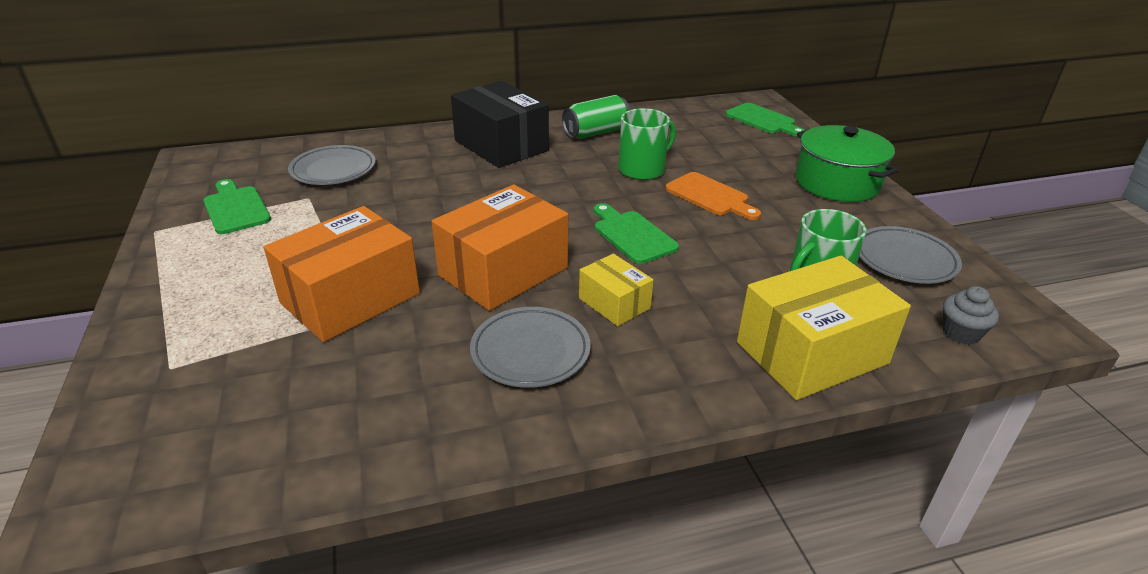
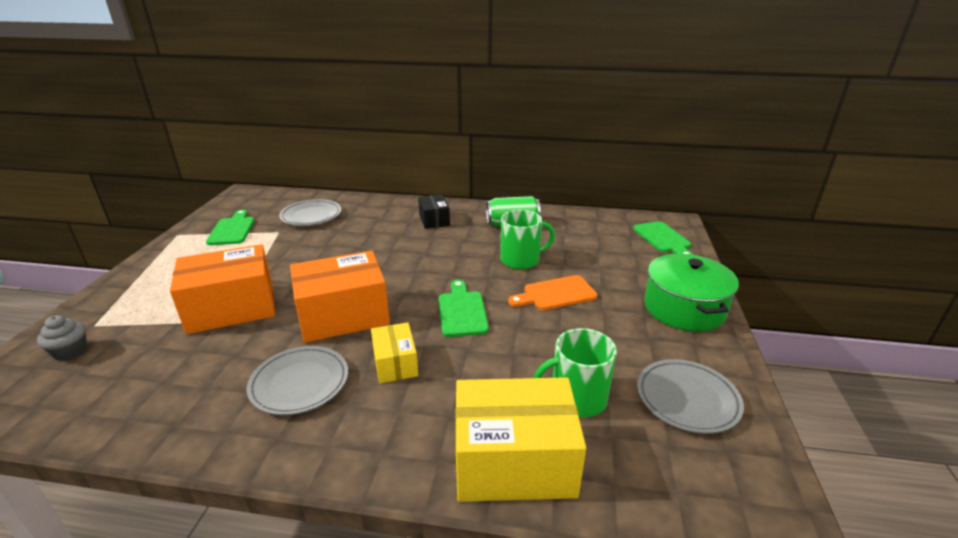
camera: 25 degrees right, 5 degrees down
(501, 145) = (434, 220): black box -> black box, size x0.53
(710, 196) = (556, 294): orange cutting board -> orange cutting board turned 90 degrees clockwise
(961, 333) = (682, 493): grey cupcake -> grey cupcake (70, 352)

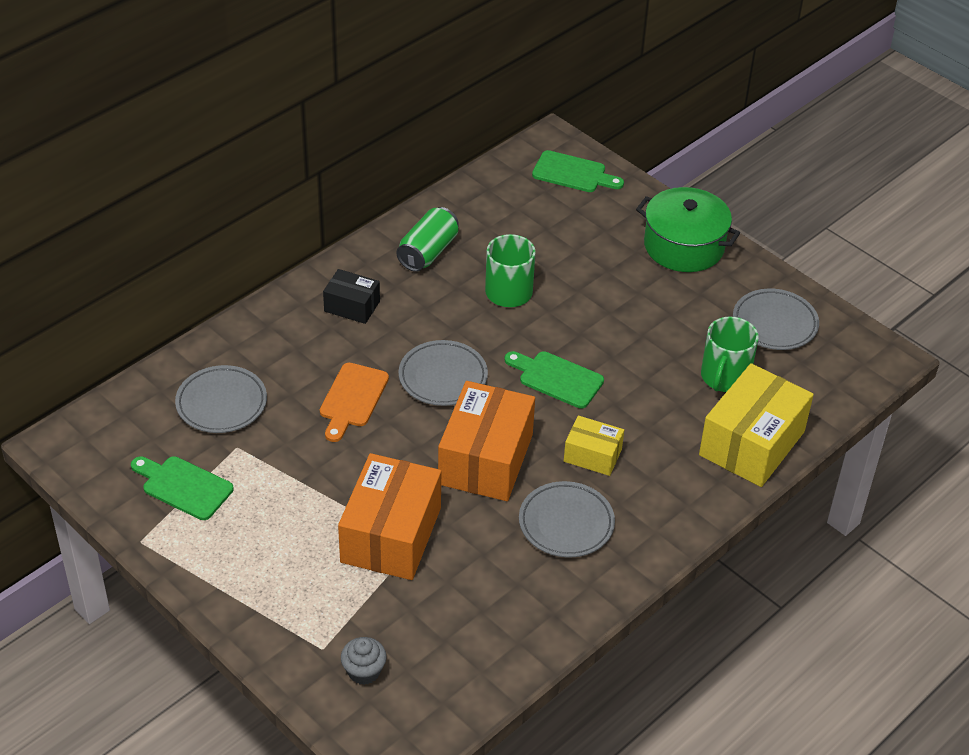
camera: 55 degrees left, 15 degrees up
(408, 268) = (443, 377): none -> grey plate
(556, 294) = (589, 305): orange cutting board -> orange cutting board (352, 399)

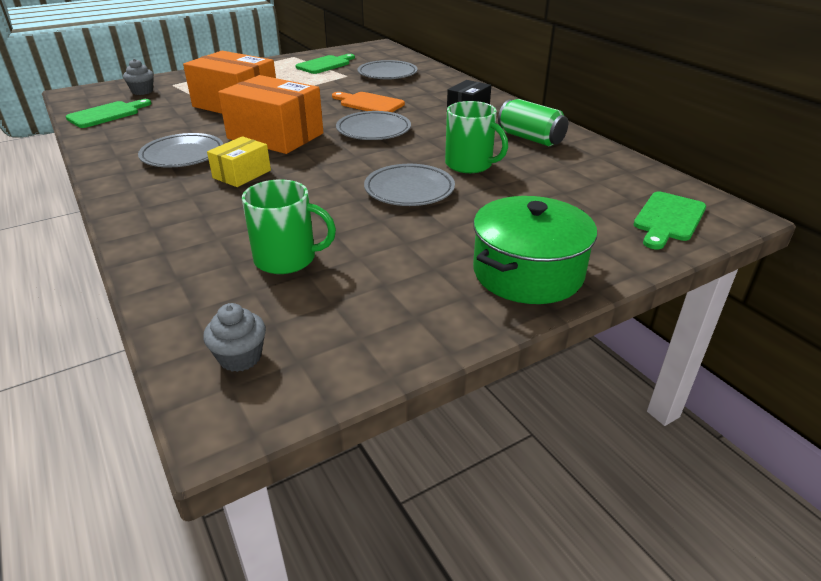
camera: 105 degrees right, 10 degrees down
(557, 378) = (344, 171): green cutting board -> green cutting board (107, 114)
(724, 377) = (287, 259): green mug -> green mug turned 150 degrees clockwise
(752, 443) = (178, 257): yellow box -> none
(774, 323) = (355, 317): grey plate -> grey plate (409, 190)
(839, 367) = (240, 357): none -> grey cupcake

